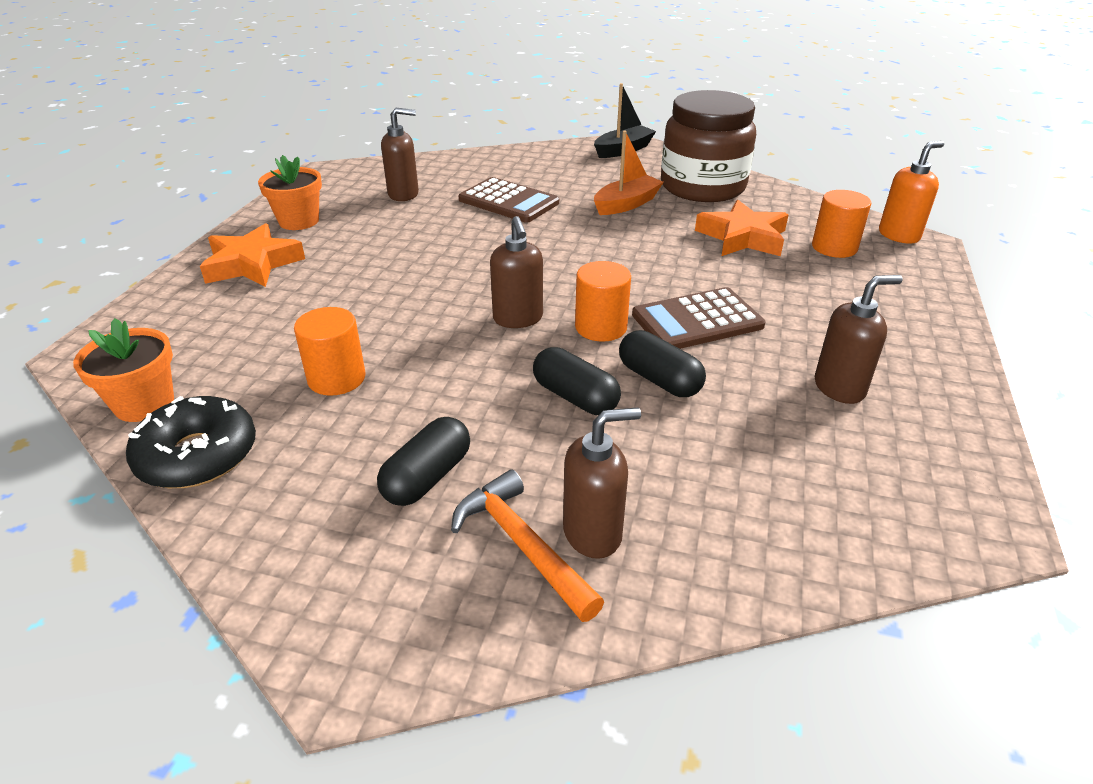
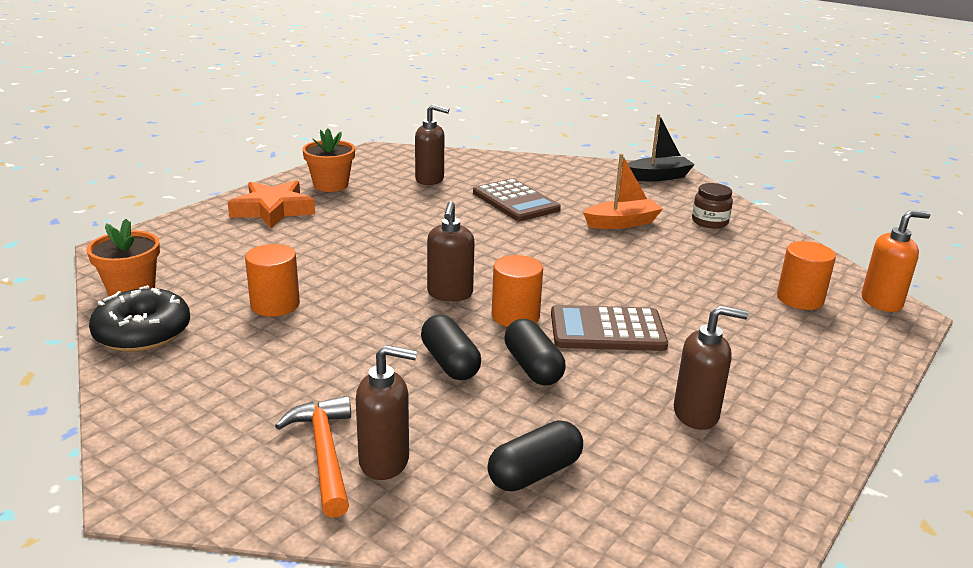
camera: 20 degrees right, 10 degrees down
(427, 477) = (290, 389): black capsule -> black capsule (534, 473)
(702, 187) = (709, 222): brown jar -> brown jar, size x0.43
(742, 237) = (712, 272): orange star -> none

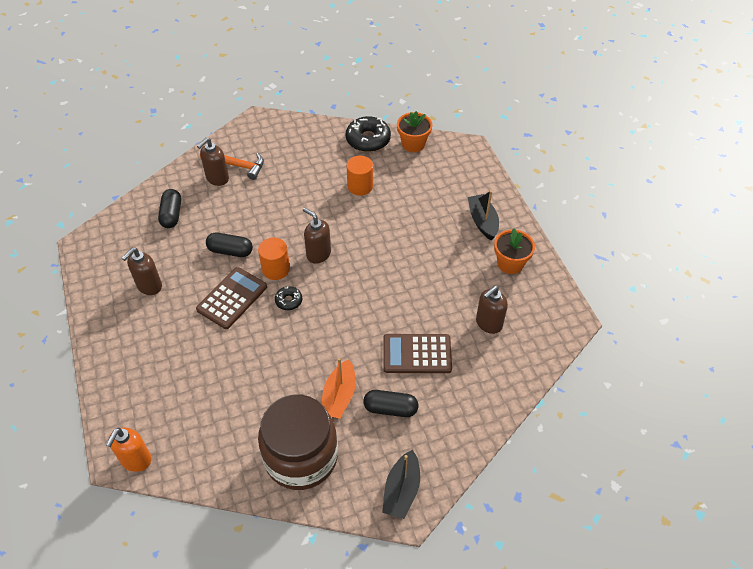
camera: 125 degrees right, 25 degrees up
(273, 210) = (482, 221): orange star -> black boat
(450, 363) = (259, 225): black capsule -> black capsule (390, 409)
(552, 288) = (288, 301): none -> black donut
(709, 222) = (301, 457): brown jar -> brown jar, size x2.35
(800, 299) = (178, 416): orange cylinder -> none

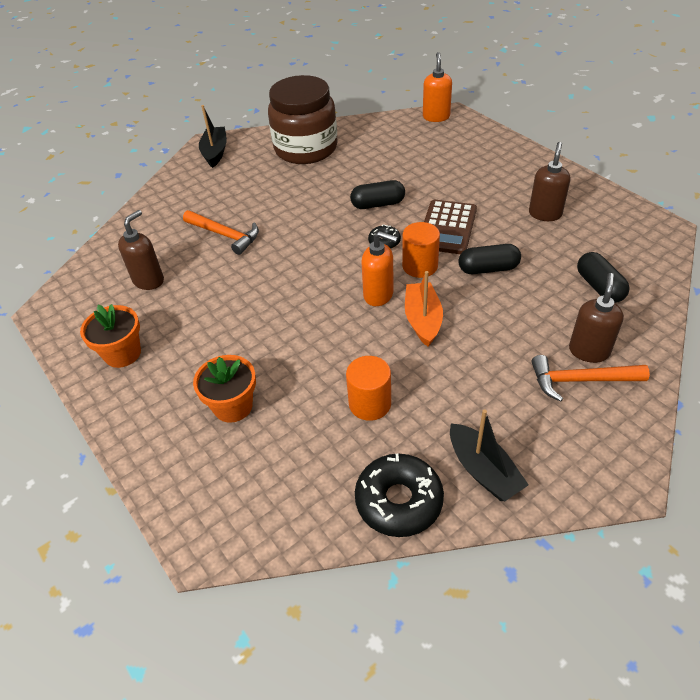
camera: 165 degrees right, 5 degrees down
(318, 254) = (379, 295): brown soap dispenser -> orange soap dispenser
(339, 396) = (291, 188): orange boat -> orange boat (423, 320)
(390, 409) = (239, 192): black capsule -> black capsule (378, 204)
(413, 144) = (311, 518): orange flower pot -> orange flower pot (233, 406)
(417, 354) = (225, 235): brown calculator -> orange hammer
(482, 221) = (165, 402): black boat -> black boat (483, 470)

